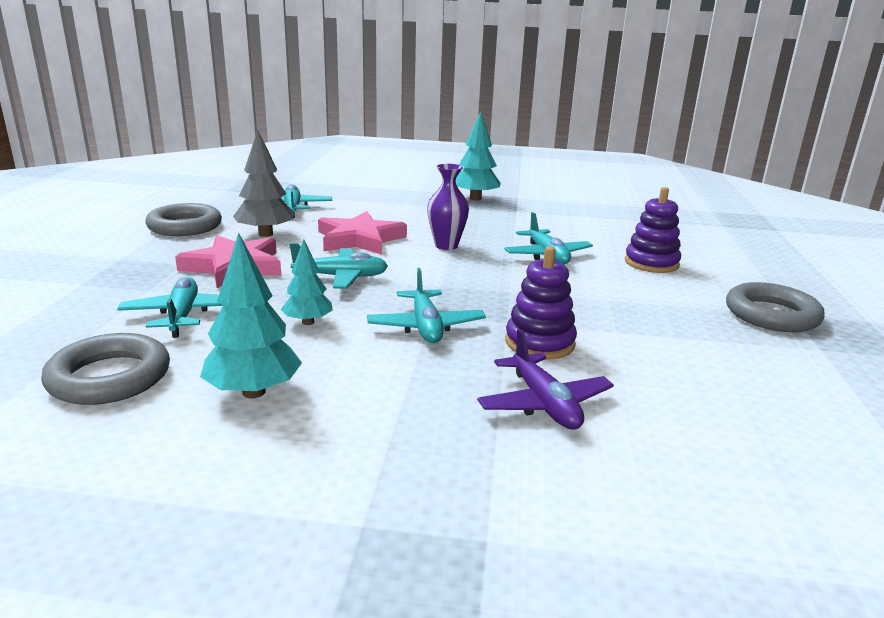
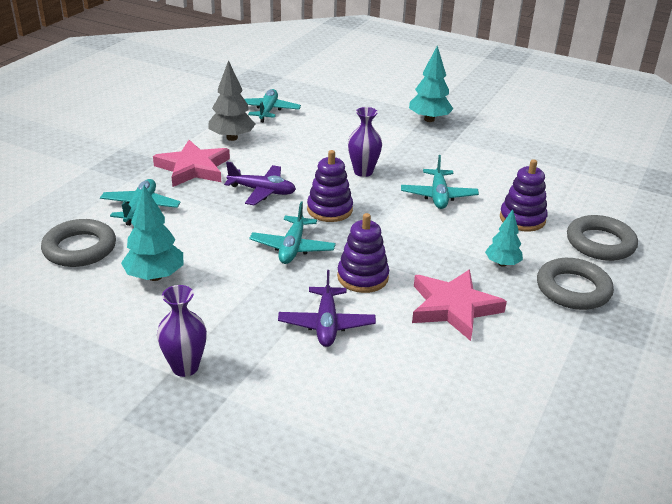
camera: 20 degrees right, 10 degrees up
(185, 226) = (178, 120): grey ring -> grey ring (600, 243)
(308, 322) = (216, 228): turquoise tree -> turquoise tree (502, 263)
(341, 277) = (262, 191): turquoise plane -> purple plane
(360, 239) = (299, 154): pink star -> pink star (453, 307)
(385, 509) = (185, 367): none -> purple vase
(439, 283) = (329, 210): none -> purple stacking toy

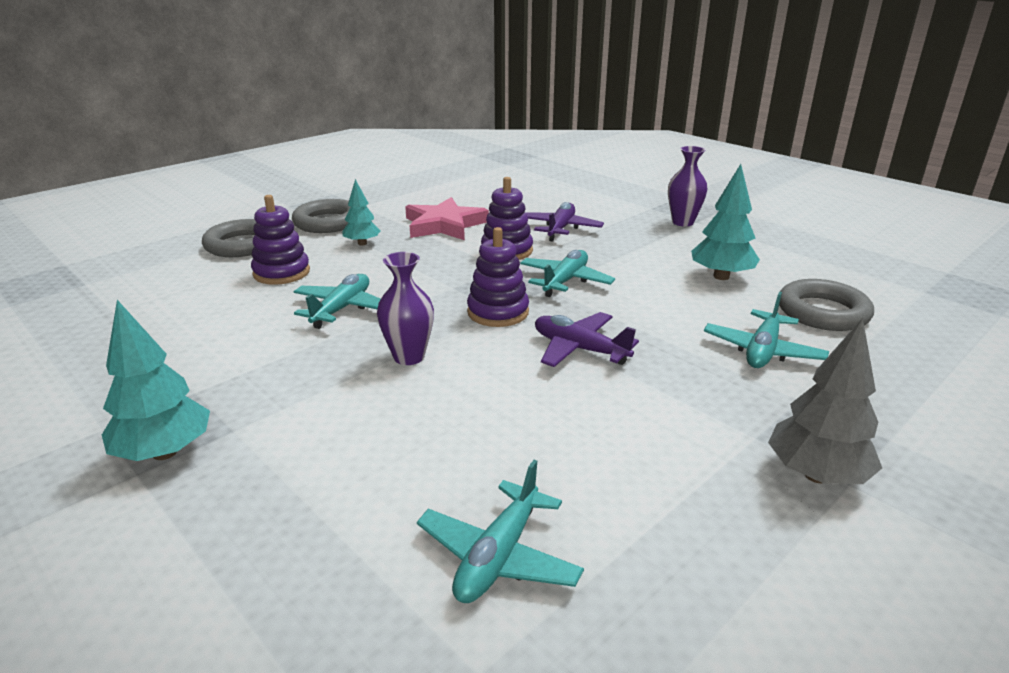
camera: 160 degrees left, 5 degrees down
(193, 168) = (688, 407): pink star -> none
(232, 138) = (608, 471): grey tree -> grey tree (816, 475)

